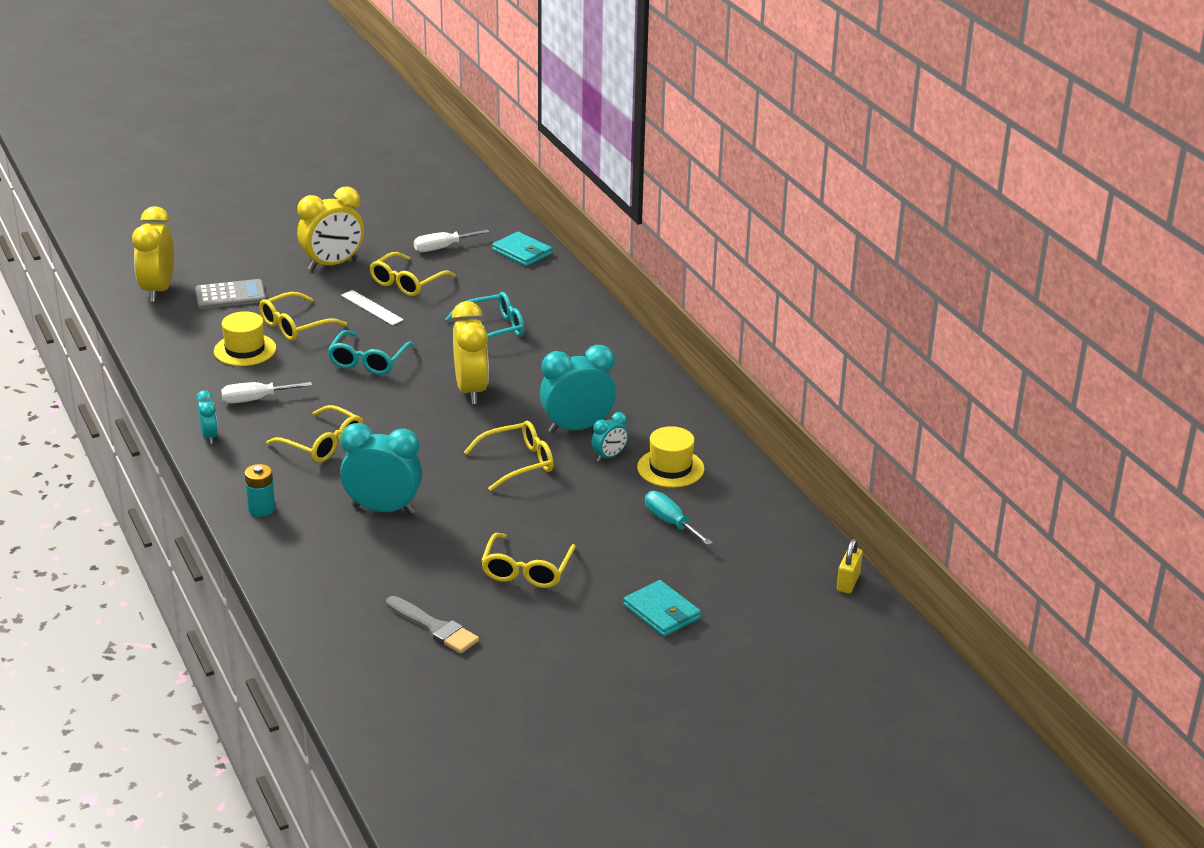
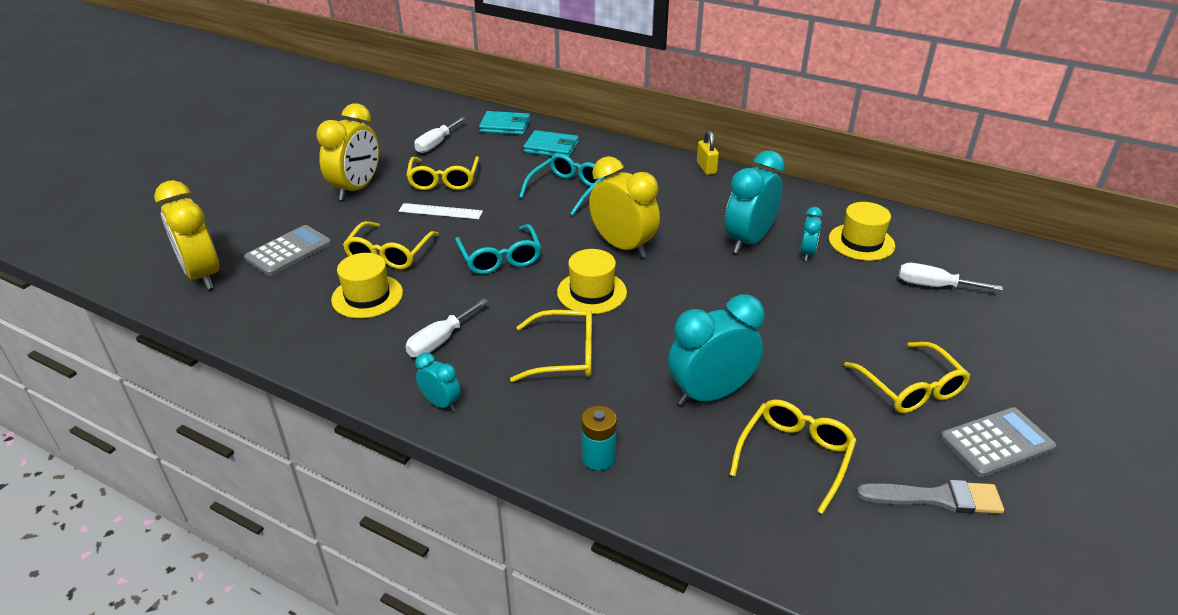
camera: 35 degrees left, 5 degrees up
(399, 412) = (592, 292): none -> yellow hat
(518, 463) = (751, 291): yellow glasses -> yellow glasses (795, 456)
(528, 624) = (996, 443): none -> grey calculator
(661, 612) = (1058, 368): turquoise wallet -> turquoise wallet (551, 147)
(670, 522) = (933, 286): turquoise screwdriver -> white screwdriver
(848, 582) = (1111, 273): yellow padlock -> yellow padlock (706, 168)

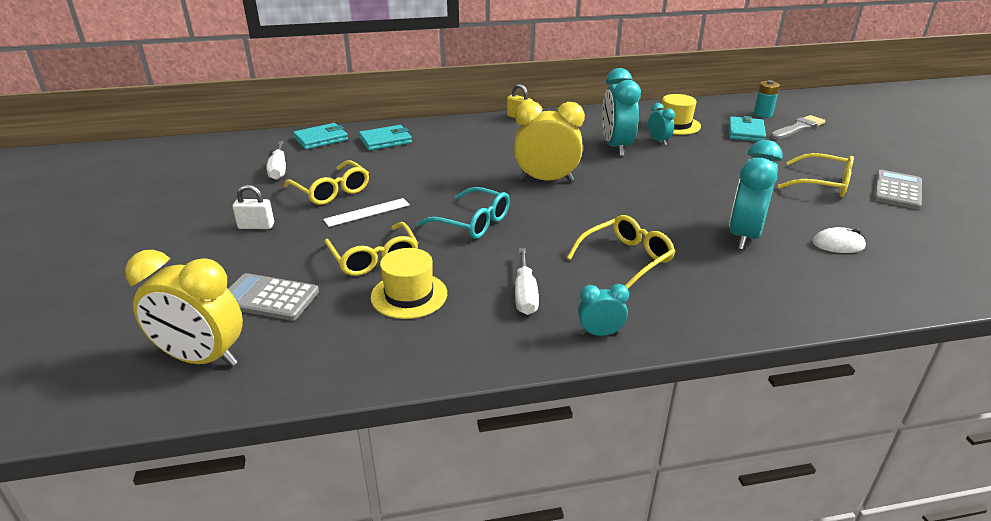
camera: 40 degrees left, 5 degrees down
(289, 251) = (269, 298): grey calculator -> grey calculator turned 75 degrees counterclockwise
(356, 189) = (256, 226): yellow clock -> white padlock
(567, 190) = (446, 162): turquoise glasses -> none
(592, 292) = (575, 215): yellow hat -> none
(598, 458) = (753, 305): turquoise battery -> turquoise battery (762, 114)
(795, 456) = (838, 244): yellow glasses -> white mouse
(933, 286) = (746, 132): white screwdriver -> turquoise wallet
(937, 498) = (923, 228): grey brush -> grey brush (798, 128)

